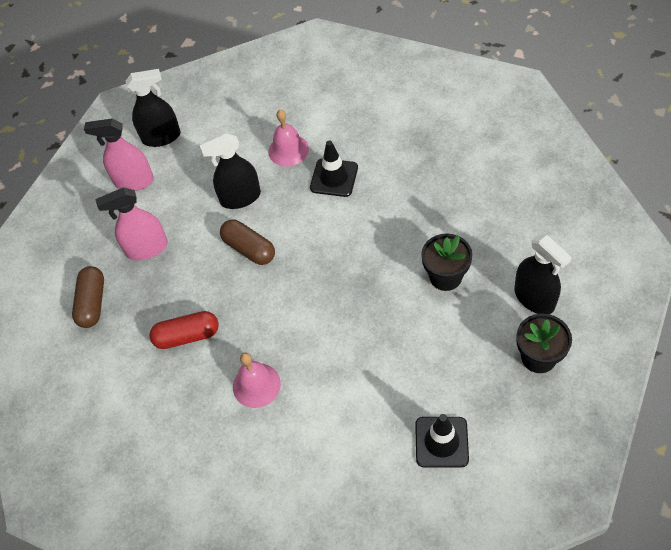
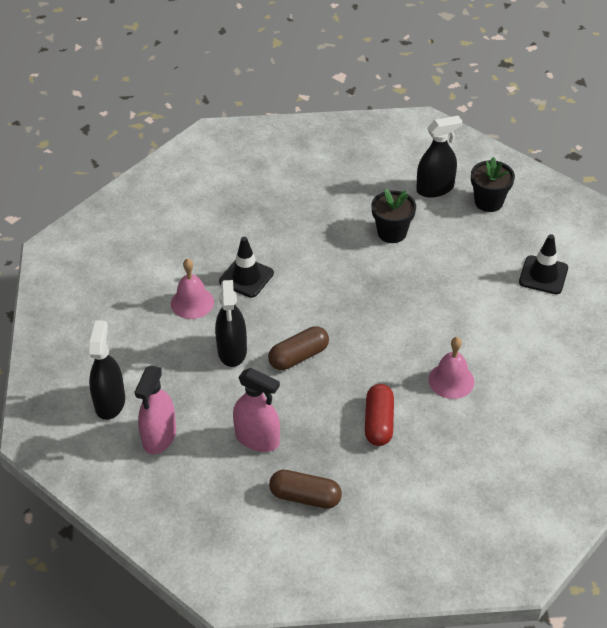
camera: 80 degrees left, 10 degrees down
(147, 248) = (257, 439): pink spray bottle -> pink spray bottle turned 60 degrees counterclockwise

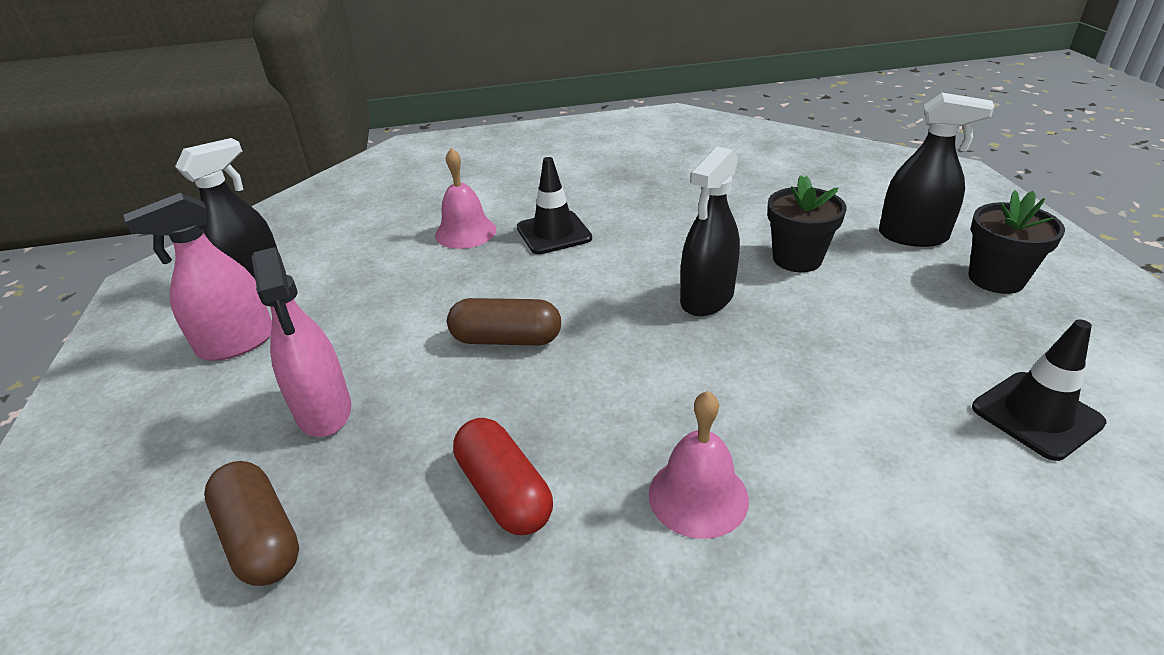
camera: 40 degrees right, 10 degrees down
(232, 351) = (439, 295): black spray bottle -> black spray bottle (707, 298)
(379, 423) = (504, 492): red capsule -> red capsule turned 75 degrees counterclockwise

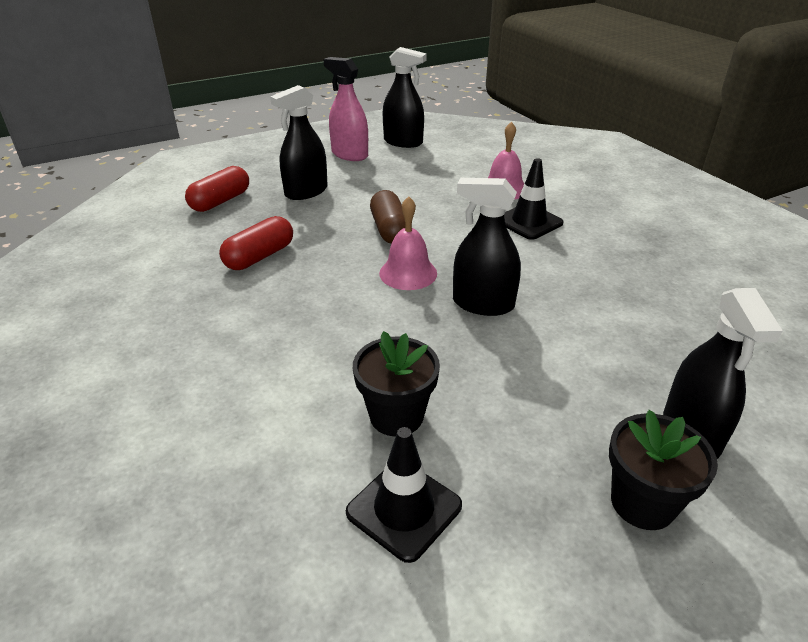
camera: 70 degrees right, 0 degrees up
(260, 538) = (220, 201): brown capsule -> red capsule
(324, 410) = (306, 192): pink spray bottle -> black spray bottle
(698, 496) = (269, 323): pink bell -> pink bell (408, 273)
(797, 259) = (579, 349): black flower pot -> black flower pot (396, 416)

